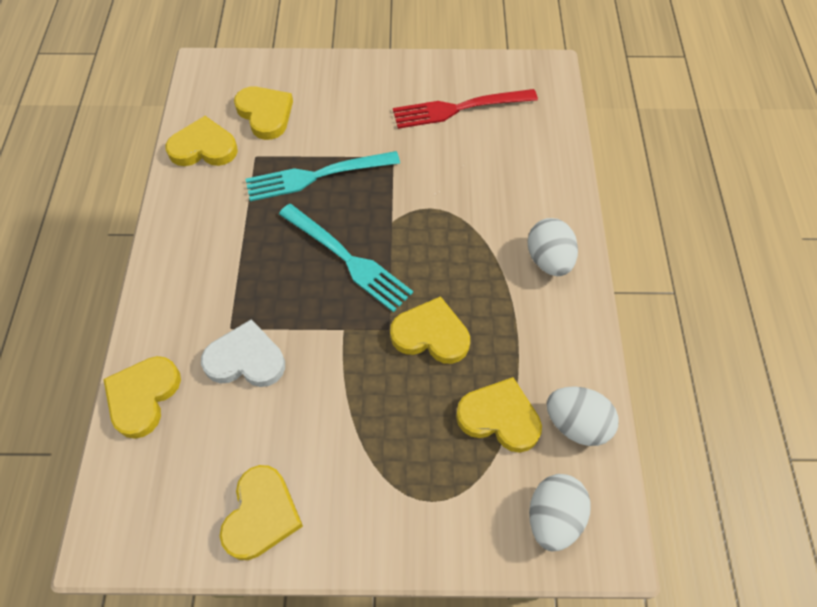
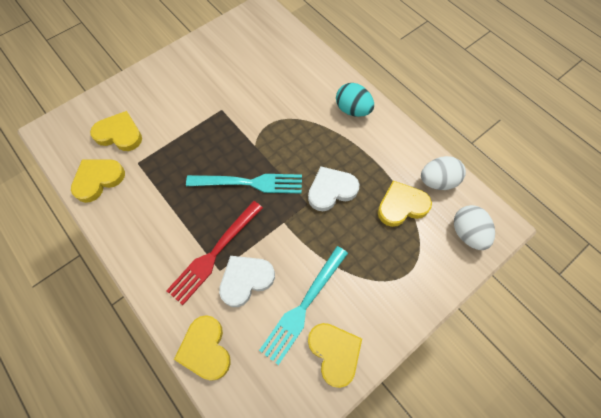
camera: 40 degrees left, 5 degrees up
(317, 176) = (187, 149): turquoise fork -> turquoise fork (304, 306)
(431, 334) = (331, 190): yellow heart -> white heart
(459, 108) = (233, 59): red fork -> red fork (214, 253)
(548, 260) = (352, 110): white egg -> turquoise egg

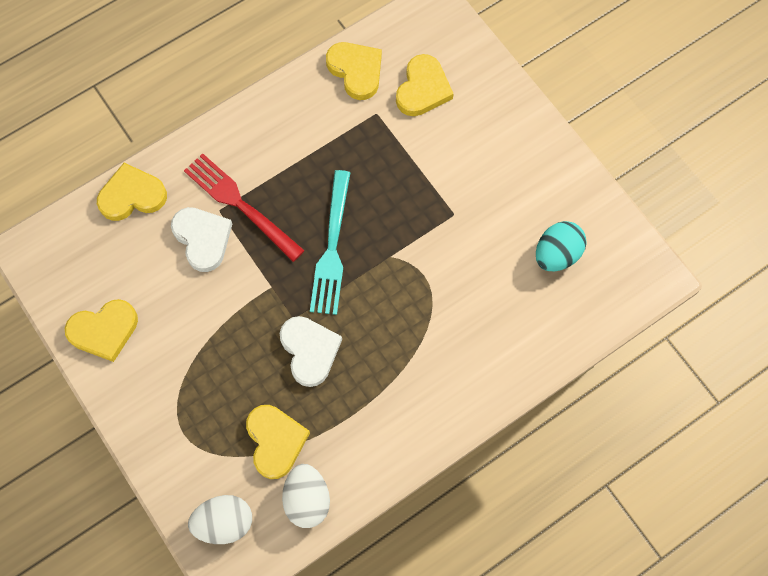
camera: 95 degrees right, 5 degrees up
(304, 306) = (162, 302): turquoise fork -> none
(352, 110) = (440, 397): turquoise egg -> turquoise egg (557, 254)

